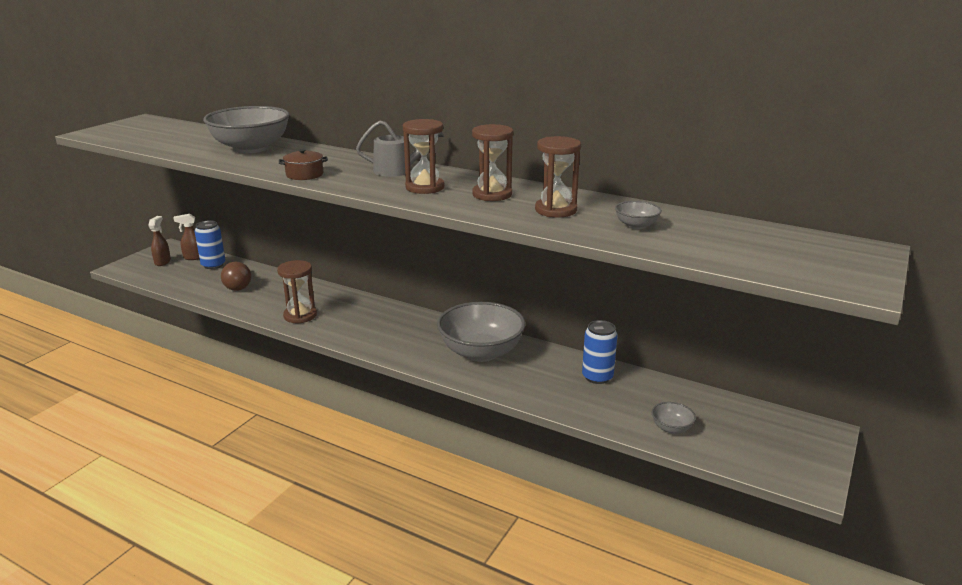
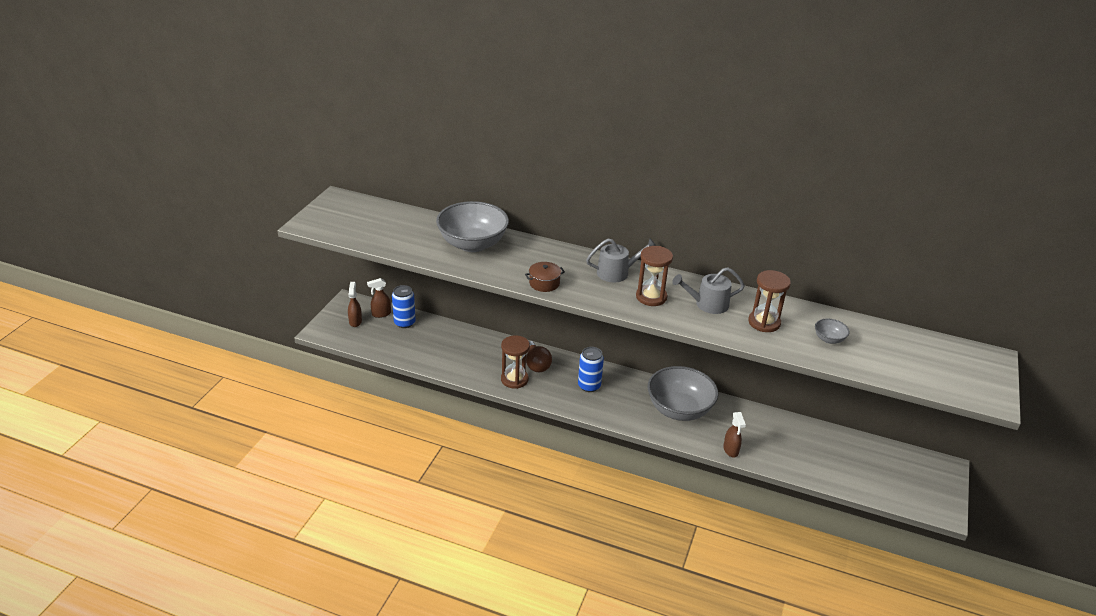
camera: 10 degrees left, 10 degrees up
(239, 285) = (442, 347): brown light bulb -> brown light bulb (536, 364)
(492, 194) = (707, 304): brown hourglass -> grey watering can
(529, 395) = (731, 450): none -> brown spray bottle
(597, 377) = (775, 428): blue can -> blue can (589, 386)
(671, 428) = (841, 473): grey bowl -> none

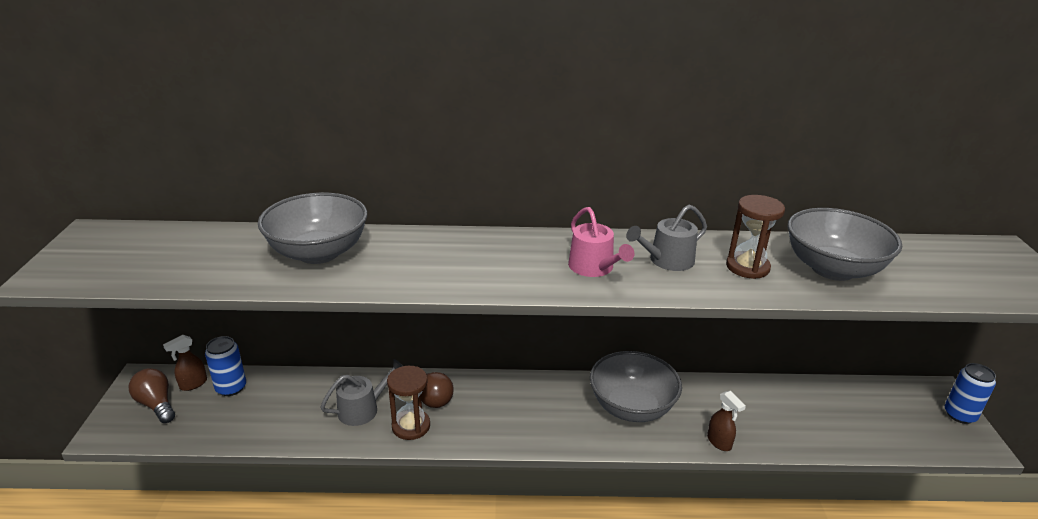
camera: 20 degrees left, 5 degrees down
(355, 321) = (156, 404): brown spray bottle -> brown light bulb
(544, 283) = (444, 282): brown pot -> none
(589, 386) = (510, 407): blue can -> blue can (959, 415)
(617, 272) = (532, 247): grey watering can -> grey watering can (363, 409)
(651, 297) = (594, 268): brown hourglass -> pink watering can
(829, 339) = (832, 269): grey bowl -> grey bowl, size x2.37

